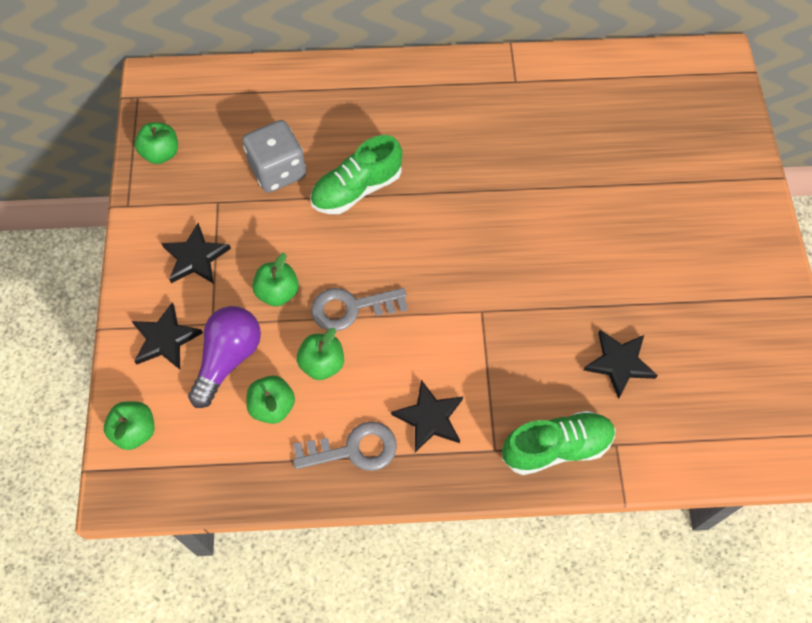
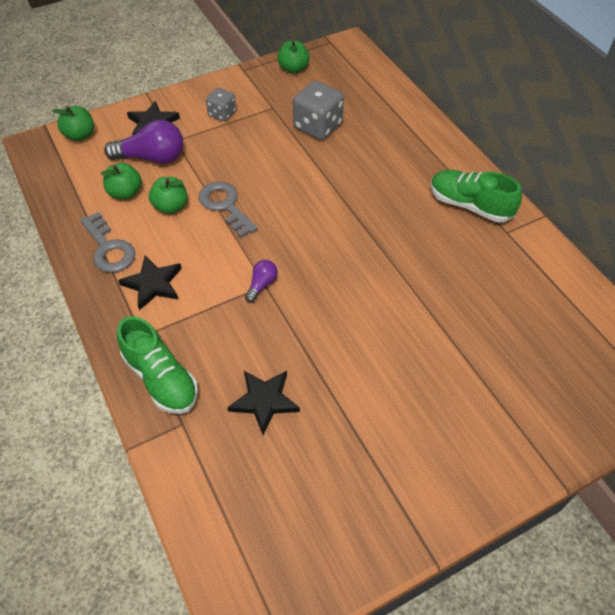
camera: 65 degrees right, 10 degrees down
(195, 257) = (222, 114): black star -> grey dice
(278, 292) = (217, 163): green apple -> none
(357, 189) = (330, 173): green shoe -> green shoe (469, 205)
(480, 314) = (261, 285): none -> purple light bulb

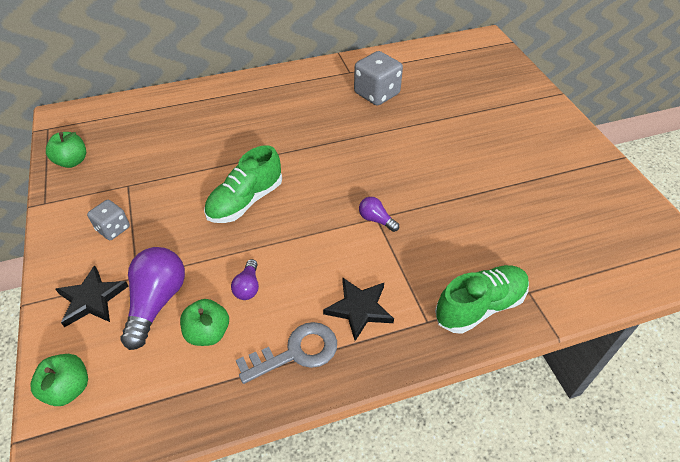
camera: 80 degrees left, 5 degrees down
(171, 206) = (248, 287): green apple -> purple light bulb
(225, 206) = (263, 238): grey key -> none
(264, 401) = (503, 231): black star -> none
(317, 126) = (177, 155): grey dice -> grey dice (377, 94)
(469, 205) = (316, 83): green shoe -> green shoe (245, 201)

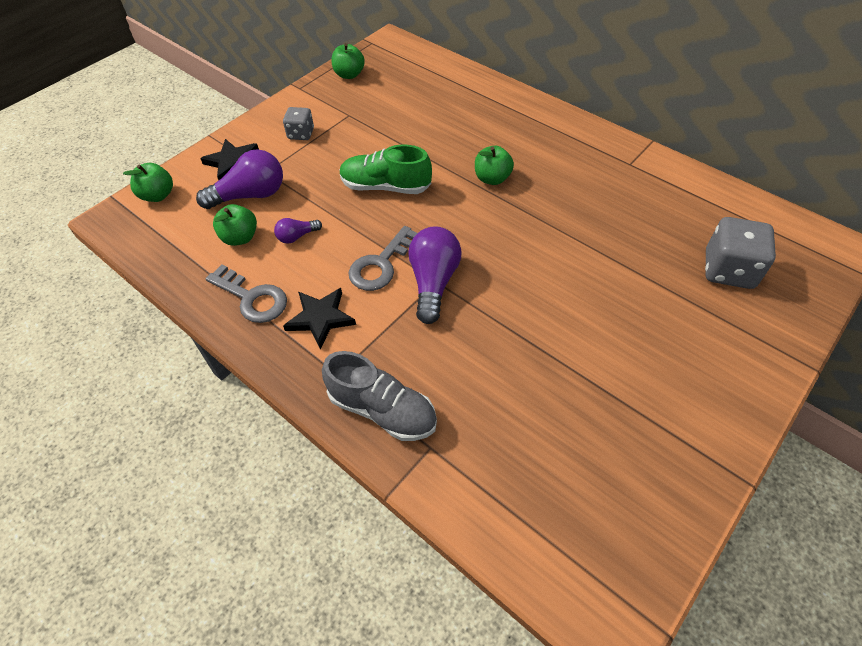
camera: 60 degrees right, 5 degrees up
(298, 139) = (492, 178): none -> green apple
(331, 243) = (381, 264): none -> grey key
(376, 220) = (433, 282): purple light bulb -> purple light bulb, size x1.96
(377, 94) = (617, 200): grey dice -> grey dice (728, 270)
(480, 306) = (382, 409): green shoe -> grey shoe

